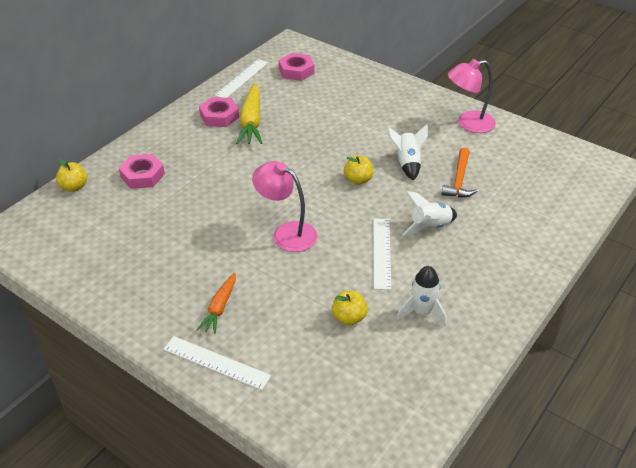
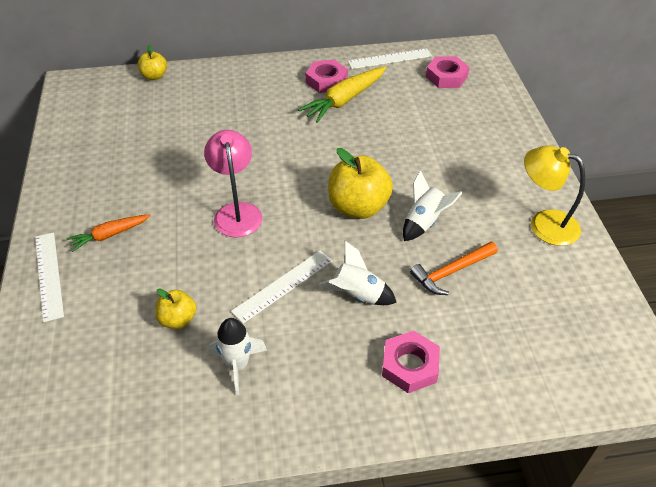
camera: 45 degrees right, 5 degrees up
(142, 175) = (207, 95): pink nut -> pink nut (410, 365)
(358, 180) = (358, 207): yellow apple -> yellow apple, size x1.83
(468, 124) = (544, 223): pink lamp -> yellow lamp

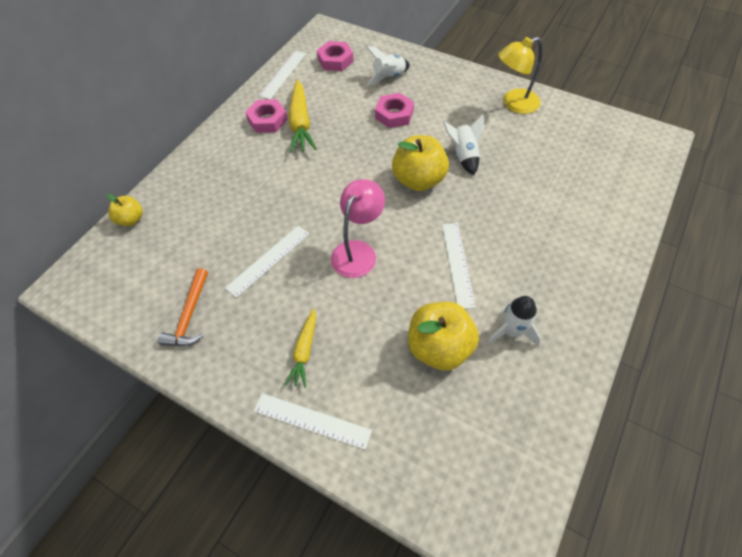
camera: 50 degrees left, 10 degrees up
(109, 235) = (304, 351): orange carrot -> yellow carrot
(178, 319) = (439, 347): yellow apple -> yellow apple, size x1.83
(180, 166) = (268, 260): none -> white ruler
(237, 212) = (358, 251): pink lamp -> pink lamp turned 90 degrees clockwise
(358, 295) = (500, 228): white rocket -> white rocket (389, 77)
(410, 365) = (578, 236): pink nut -> pink nut (394, 114)
(451, 272) = (517, 169): orange hammer -> orange hammer (189, 315)

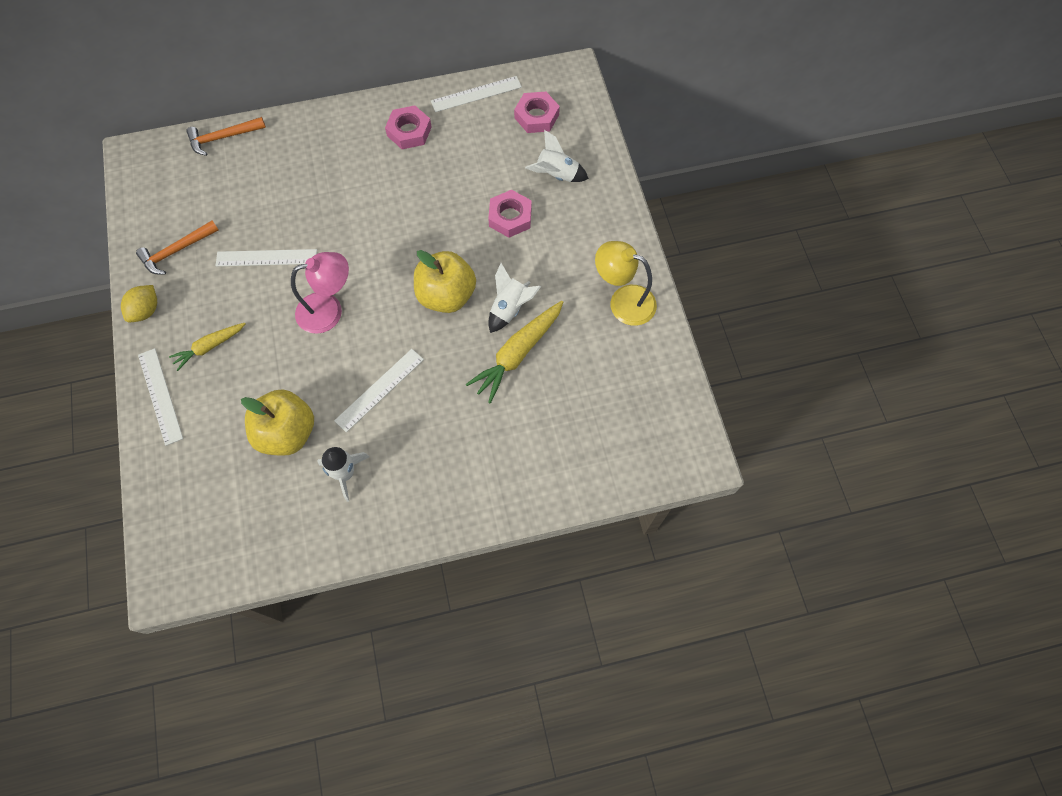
camera: 45 degrees right, 10 degrees up
(131, 219) = (223, 137): yellow apple -> orange hammer
(218, 376) = (146, 310): none -> yellow lemon
(300, 123) = (429, 158): yellow carrot -> yellow carrot (517, 354)

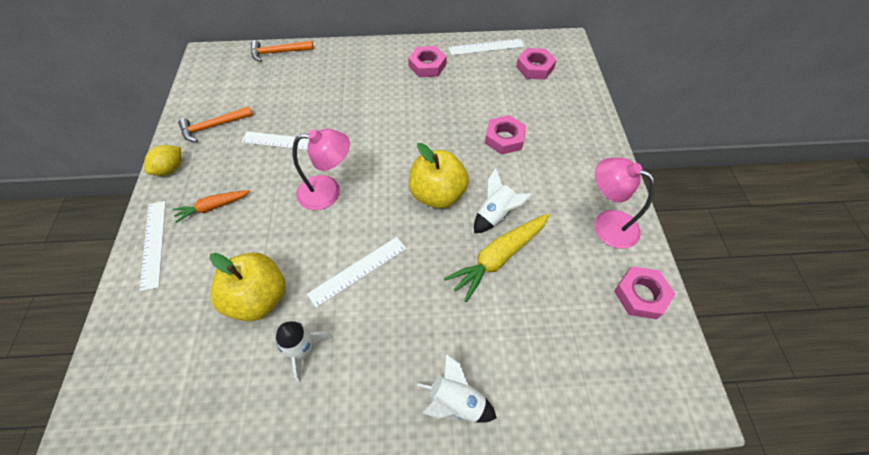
camera: 10 degrees right, 10 degrees down
(209, 347) = (213, 207): yellow carrot -> orange carrot
(557, 175) = (549, 111): white rocket -> white rocket (456, 401)
(623, 301) = (606, 224): yellow lamp -> pink lamp
(656, 369) = (641, 295): none -> pink nut

